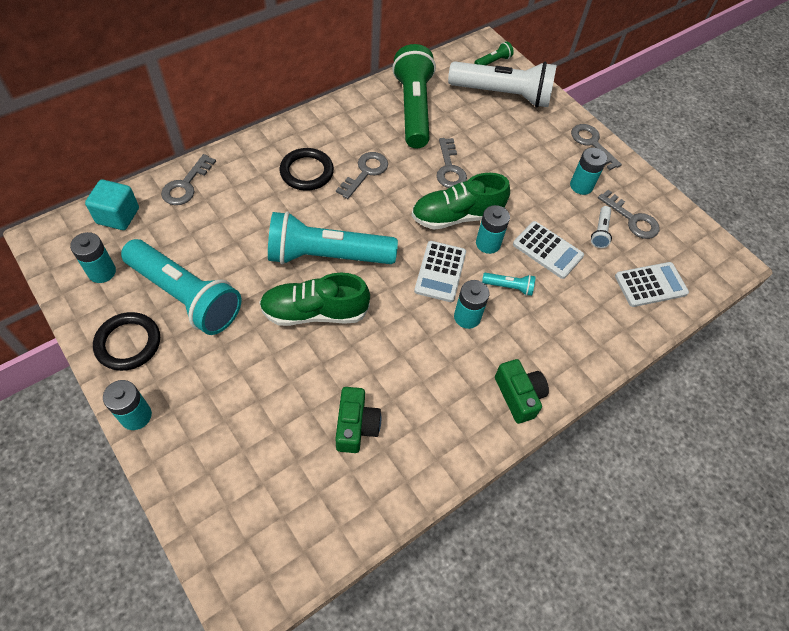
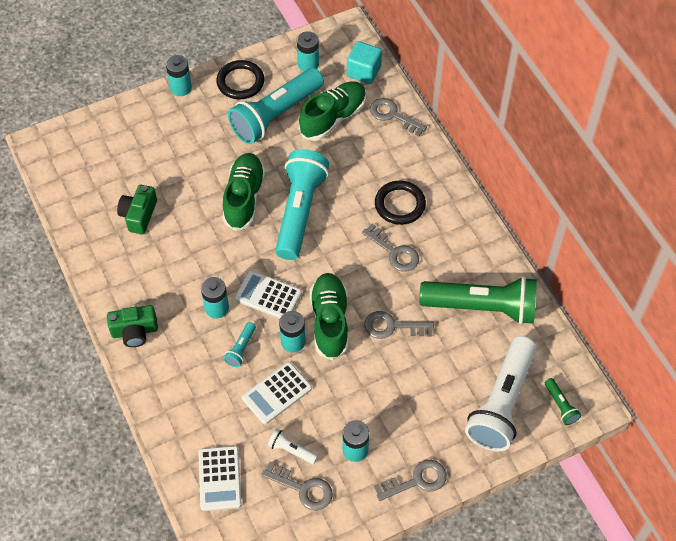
camera: 105 degrees right, 0 degrees up
(190, 238) = (333, 118): none -> green shoe
(356, 426) = (139, 215): green camera -> green camera turned 90 degrees clockwise
(632, 219) = (303, 489): grey key -> grey key turned 120 degrees counterclockwise

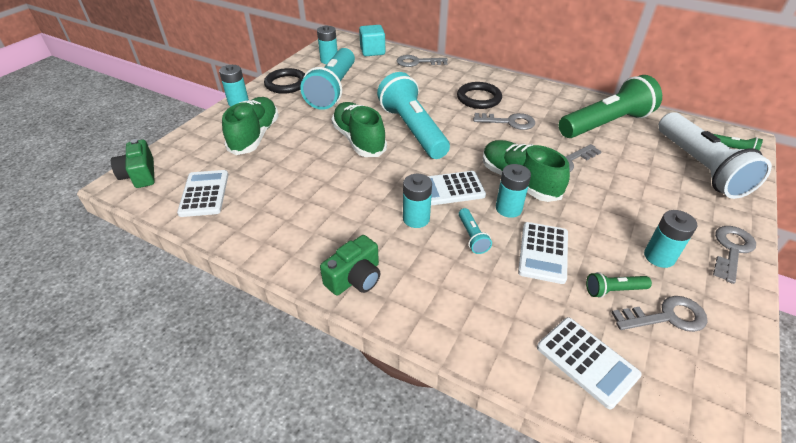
camera: 35 degrees left, 15 degrees down
(88, 191) = (204, 194): none -> white calculator
(139, 215) = (273, 189): green camera -> green camera (140, 174)
(291, 450) = (613, 290): white flashlight -> green flashlight
(333, 118) = (378, 77): green shoe -> green shoe (255, 136)

